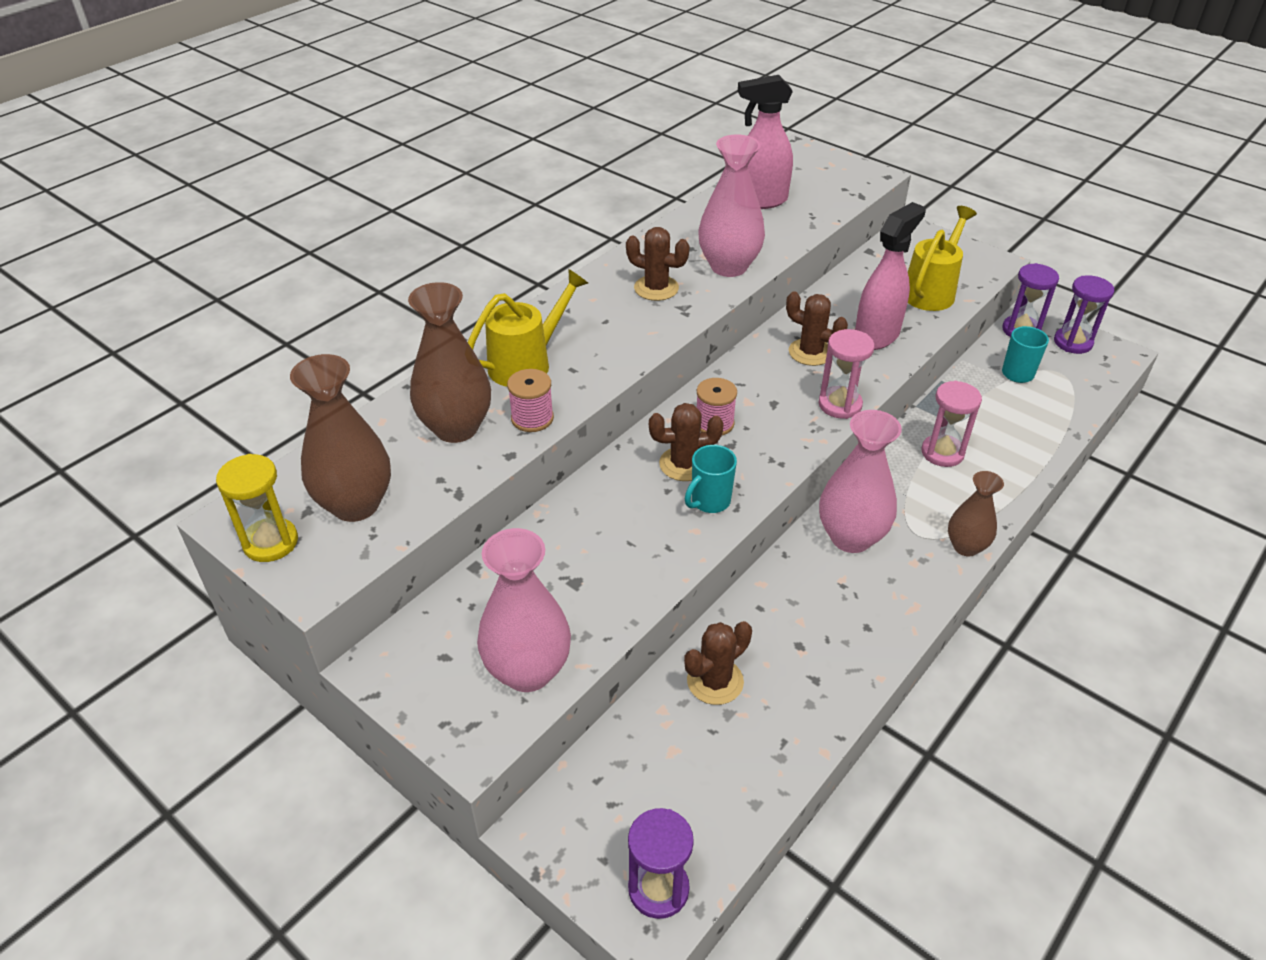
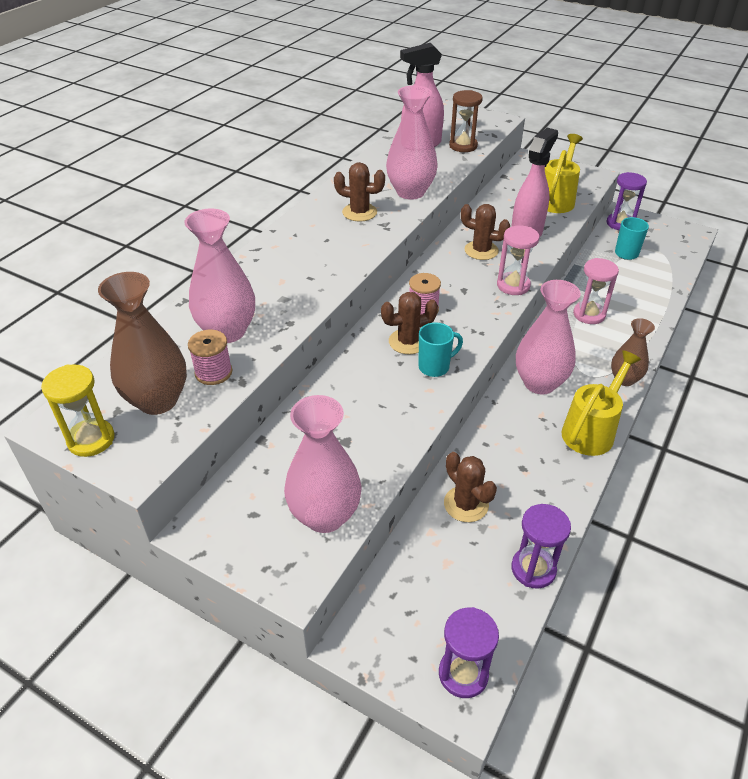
camera: 10 degrees left, 0 degrees up
(456, 428) = (227, 331): brown vase -> pink vase
(527, 363) = (273, 277): yellow watering can -> yellow watering can (592, 430)
(532, 418) = (287, 317): pink spool -> pink spool (213, 372)
(709, 501) = (435, 367): turquoise mug -> turquoise mug turned 150 degrees counterclockwise
(715, 681) = (466, 504): brown cactus -> brown cactus turned 75 degrees counterclockwise
(815, 208) = (463, 146): none -> brown hourglass
(1073, 342) = (658, 228): purple hourglass -> purple hourglass (533, 569)

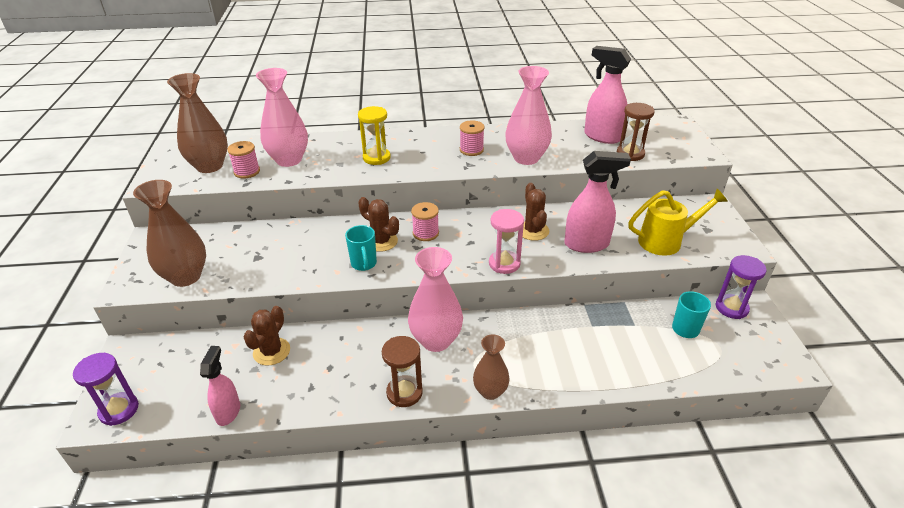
camera: 55 degrees right, 5 degrees down
(91, 439) = (165, 162): yellow hourglass -> yellow hourglass (376, 158)
(325, 515) = (186, 277): pink vase -> brown vase
(359, 212) = (471, 150): brown cactus -> pink spool
(435, 367) = (364, 264): turquoise mug -> turquoise mug turned 45 degrees clockwise
(533, 569) = (228, 412): purple hourglass -> pink spray bottle
(589, 314) = (559, 337): pink hourglass -> none
(592, 430) = (404, 392): yellow watering can -> brown hourglass

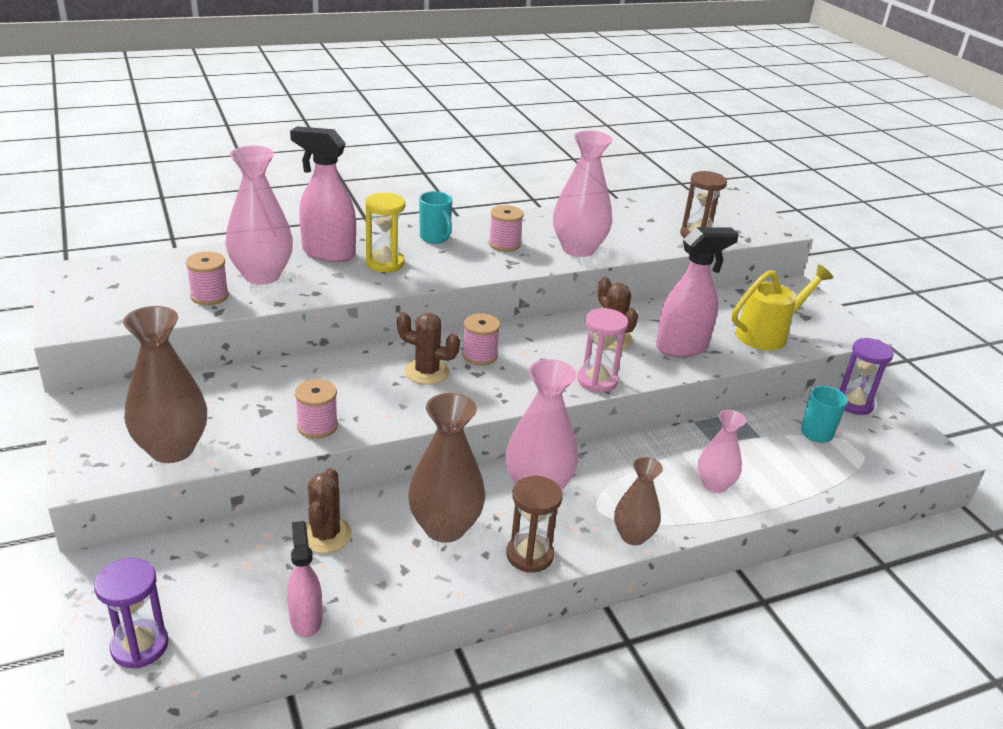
camera: 20 degrees left, 5 degrees down
(209, 166) = (147, 293): brown vase -> brown vase (445, 527)
(285, 273) = (317, 426): none -> pink spool
(364, 264) = (419, 402): turquoise mug -> turquoise mug (435, 238)
(576, 360) = (714, 485): none -> pink vase
(602, 137) = (654, 217): pink spray bottle -> pink spray bottle (328, 253)

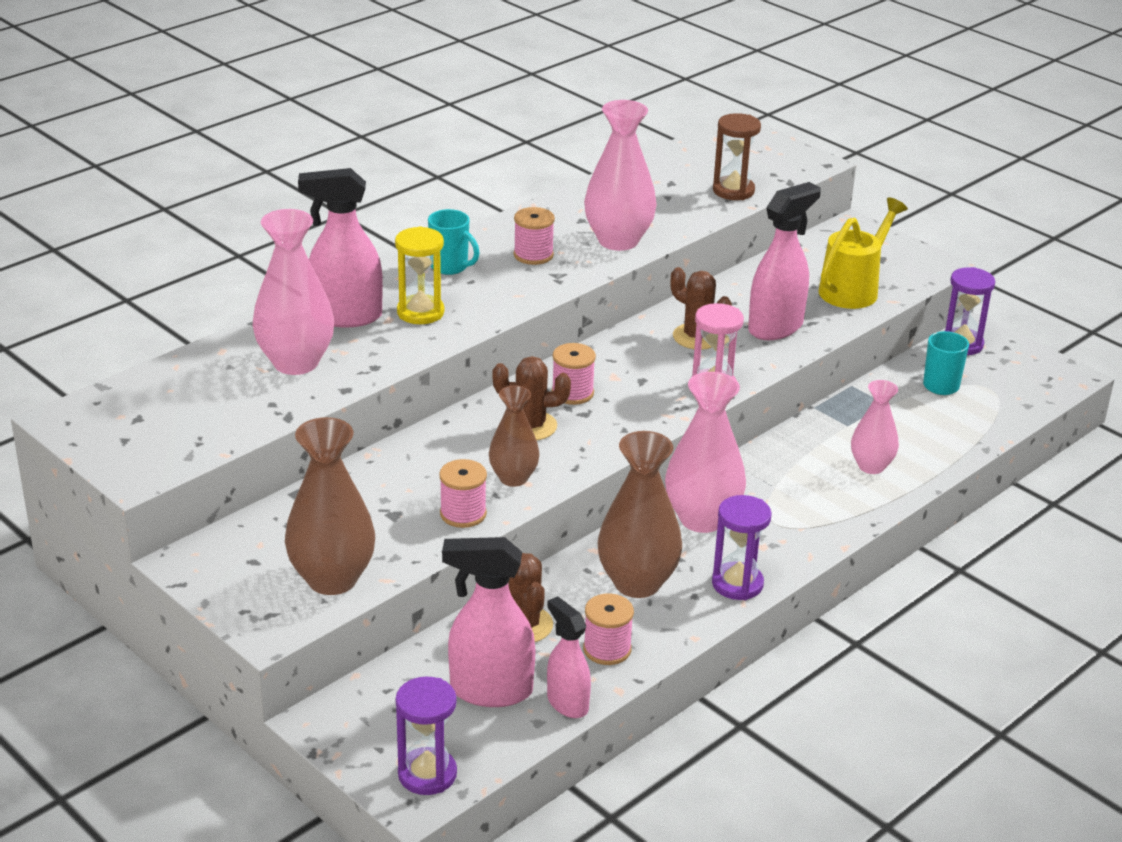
camera: 20 degrees left, 0 degrees up
(209, 296) = (260, 401): pink spool -> pink spool (607, 649)
(252, 585) = (490, 690): none -> pink spray bottle
(529, 555) = (737, 584): brown hourglass -> purple hourglass
(633, 536) = (823, 537): brown vase -> brown vase (513, 478)

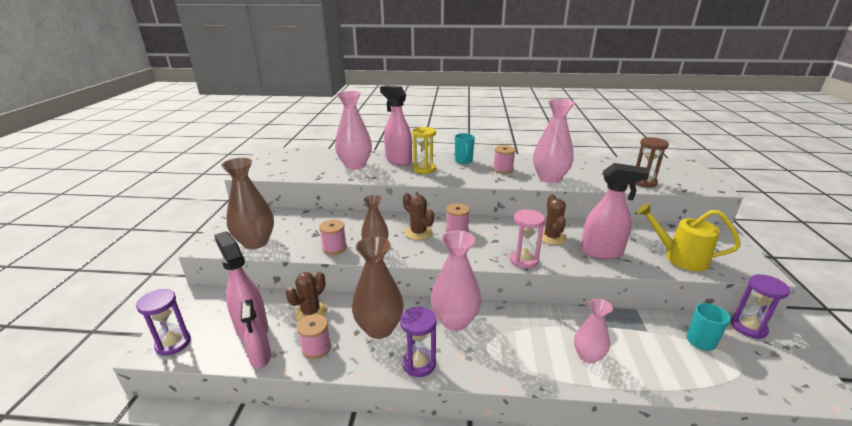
camera: 50 degrees right, 5 degrees down
(567, 703) = (260, 358): pink spray bottle -> pink spray bottle turned 150 degrees clockwise
(854, 289) = (679, 257): yellow watering can -> yellow watering can turned 150 degrees counterclockwise

